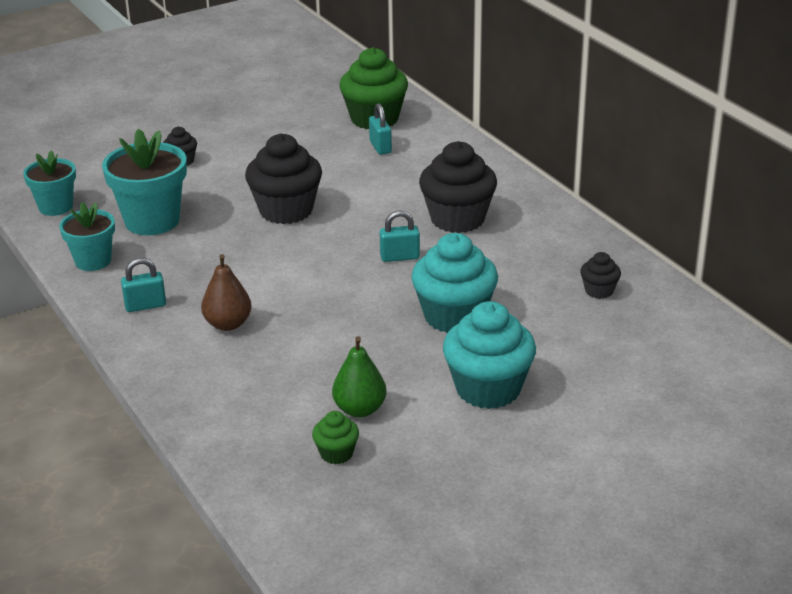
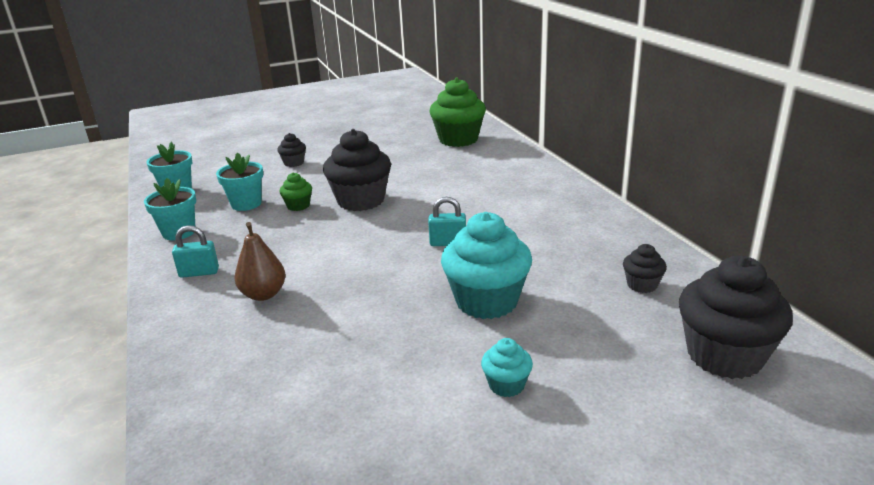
camera: 10 degrees right, 5 degrees down
(152, 221) = (246, 204): turquoise flower pot -> turquoise flower pot, size x0.63
(336, 453) = (309, 453): green cupcake -> green cupcake (298, 206)
(359, 409) = (356, 398): green pear -> none
(380, 147) = (457, 158): turquoise padlock -> none
(457, 219) = (510, 214): black cupcake -> black cupcake (724, 356)
(488, 389) = (506, 385): turquoise cupcake -> turquoise cupcake, size x0.48

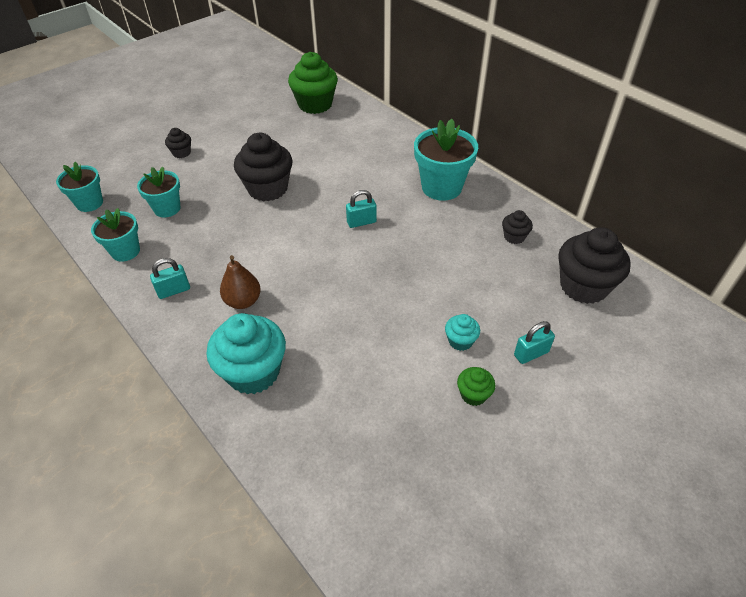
camera: 20 degrees left, 20 degrees up
(298, 206) = (216, 203): green cupcake -> green cupcake (473, 394)
(486, 301) = (416, 273): turquoise cupcake -> turquoise cupcake (253, 372)
(567, 224) = (441, 187): none -> turquoise flower pot
(605, 421) = (531, 353): none -> turquoise padlock

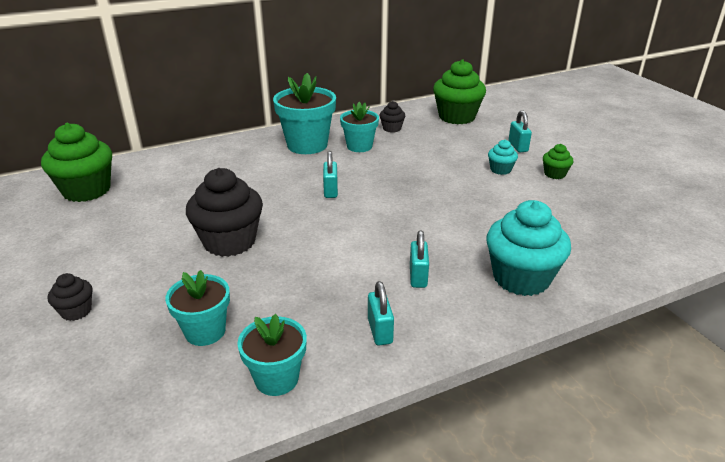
camera: 75 degrees left, 15 degrees down
(89, 203) = (119, 427): turquoise flower pot -> turquoise flower pot (359, 146)
(243, 301) = (418, 276): brown pear -> turquoise padlock
(583, 286) = (456, 117): black cupcake -> green cupcake

